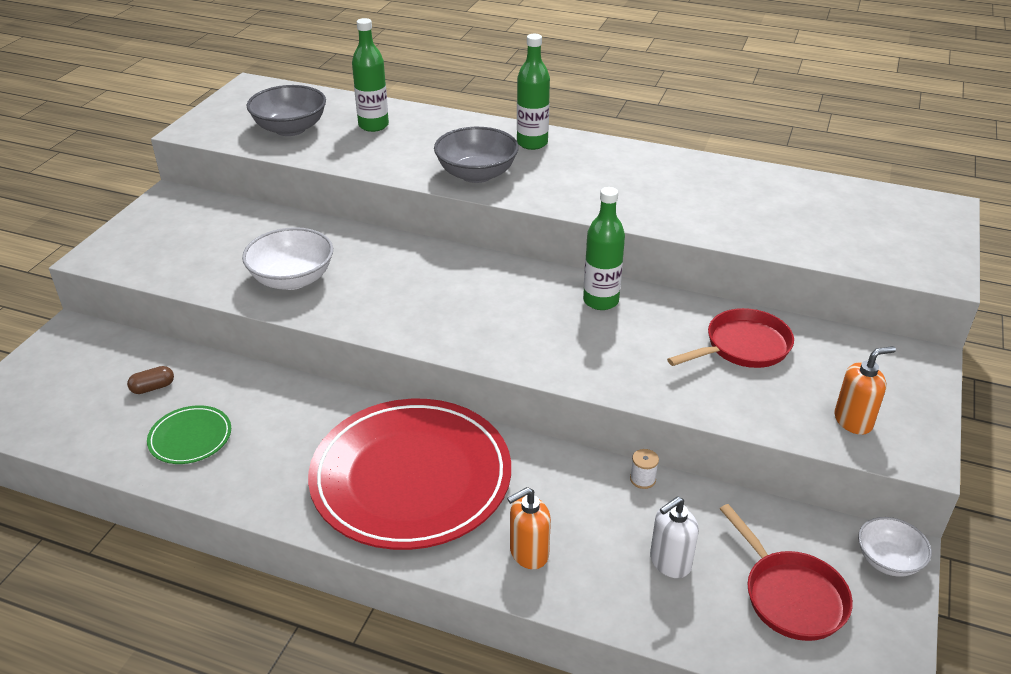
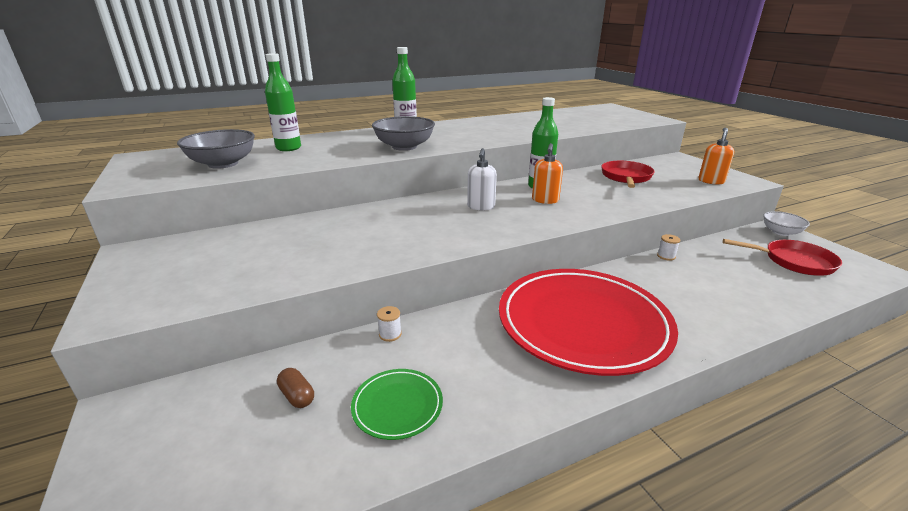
camera: 45 degrees left, 10 degrees down
(153, 387) = (297, 396): brown capsule -> brown capsule turned 60 degrees counterclockwise
(264, 381) = (390, 334): none -> white spool
(292, 279) = (346, 249): white bowl -> none
(528, 553) = (702, 315): orange soap dispenser -> orange soap dispenser (545, 200)
(670, 562) = (744, 278): white soap dispenser -> white soap dispenser (481, 207)

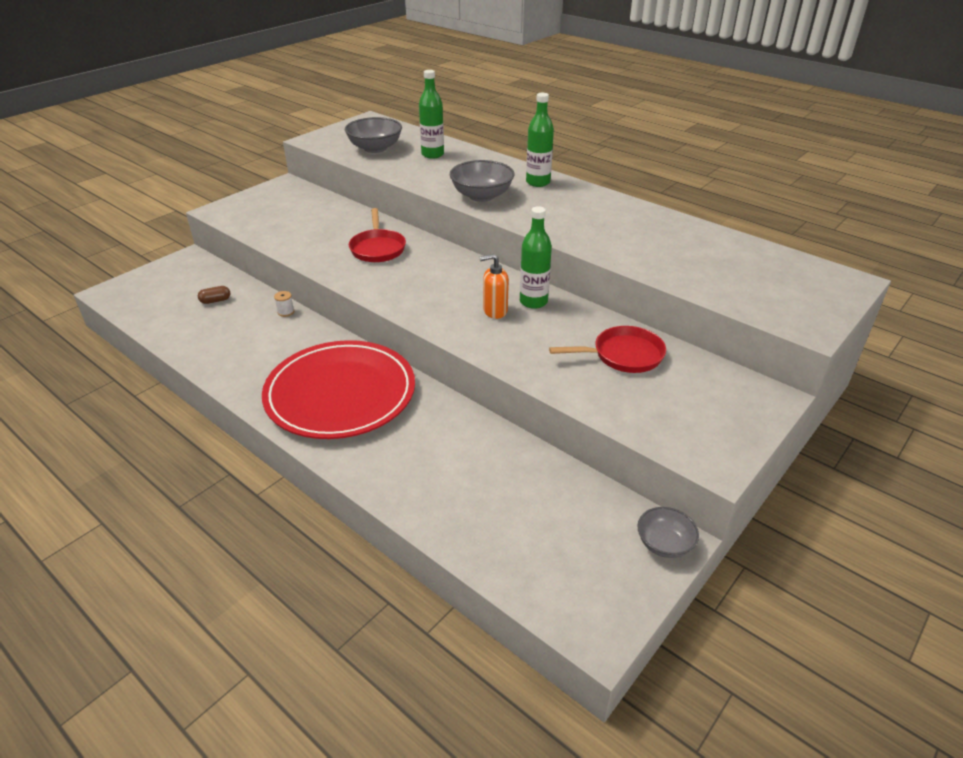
camera: 65 degrees right, 10 degrees up
(297, 396) = (215, 301): brown capsule -> brown capsule turned 45 degrees clockwise
(397, 406) = (218, 335): green plate -> none
(481, 207) = (449, 280): white soap dispenser -> none
(666, 256) = (504, 436): white spool -> none
(711, 181) = (678, 427): orange soap dispenser -> none
(781, 232) = (664, 544): white bowl -> grey bowl
(793, 261) = (565, 546): red pan -> red pan (377, 248)

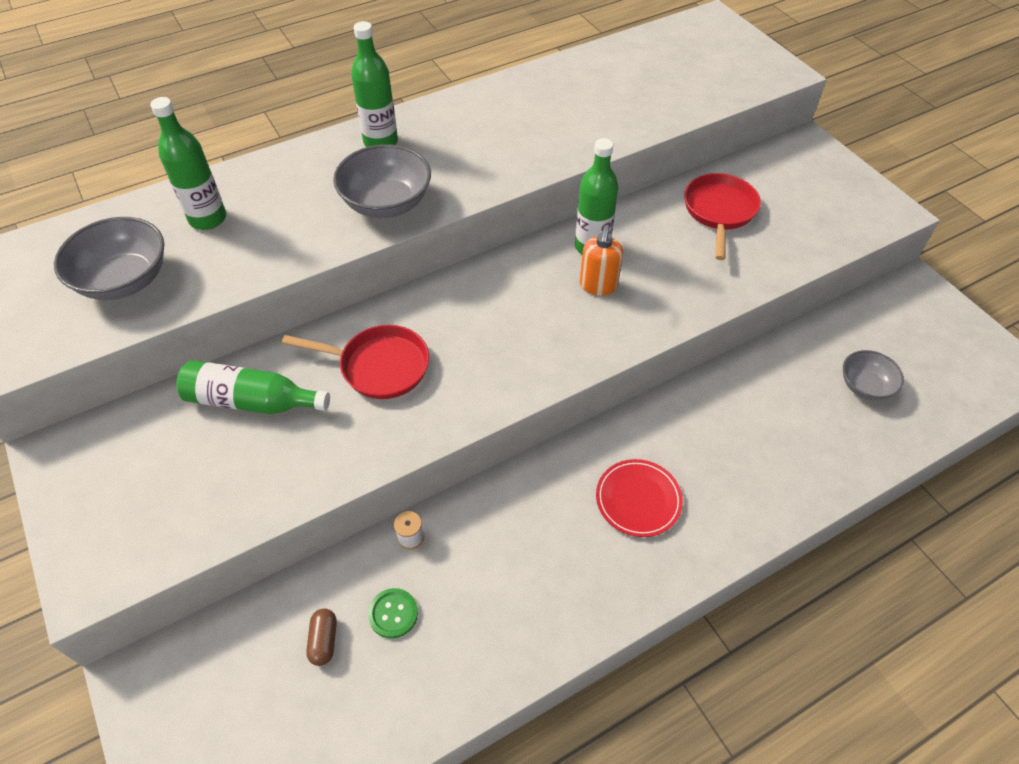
camera: 70 degrees left, 15 degrees up
(235, 318) = (393, 614): none -> green button
(336, 219) = (252, 401): none -> green bottle
(340, 394) = (638, 499): red plate -> red plate, size x0.43
(664, 544) = (920, 293): grey bowl -> grey bowl (865, 386)

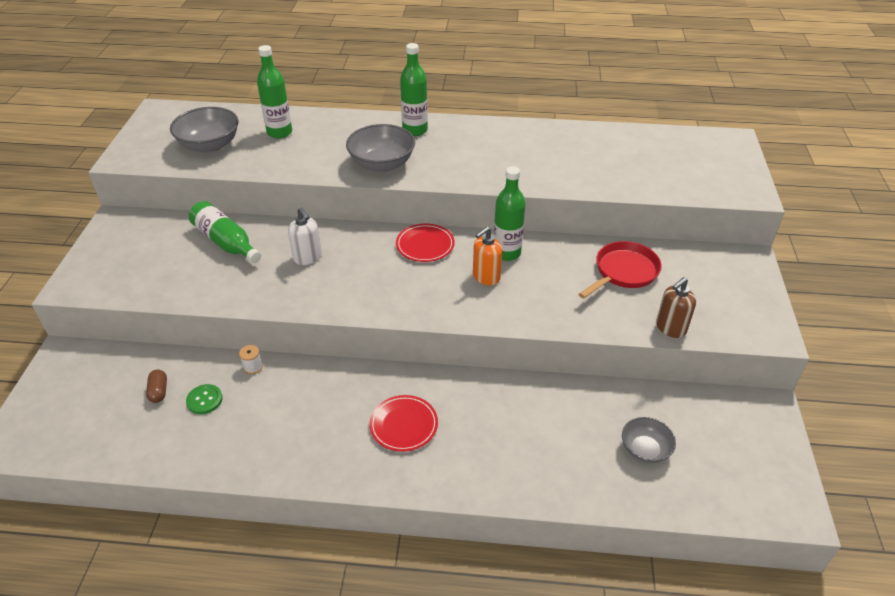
camera: 35 degrees right, 10 degrees down
(324, 640) = (159, 391): brown capsule -> brown capsule turned 45 degrees counterclockwise
(379, 366) = (307, 257): red pan -> white soap dispenser
(498, 281) = (425, 245): none -> red plate
(812, 250) = (670, 328): none -> brown soap dispenser

